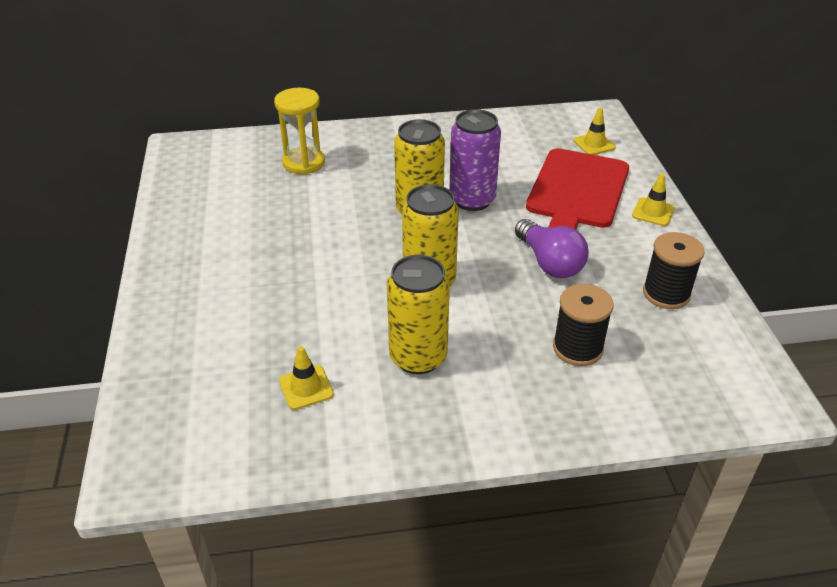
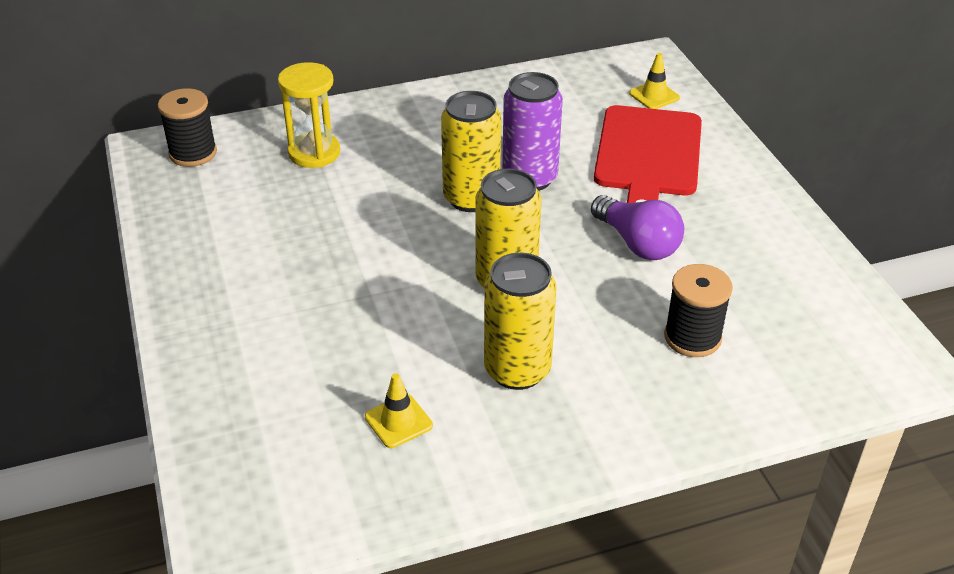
camera: 10 degrees left, 0 degrees up
(653, 212) = (739, 171): yellow traffic cone -> none
(666, 293) = (774, 264): black spool -> black spool (193, 153)

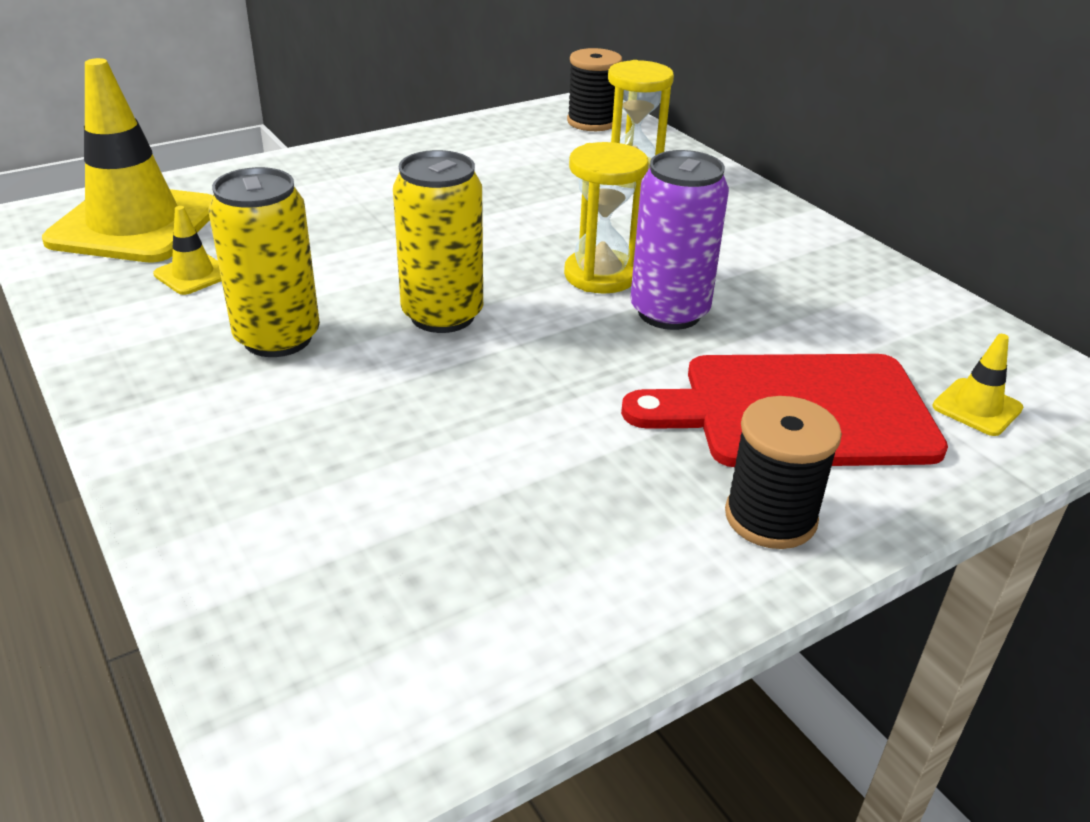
camera: 75 degrees right, 5 degrees down
(281, 467) = (135, 225): none -> yellow traffic cone
(471, 198) = (600, 275): yellow can -> yellow hourglass
(637, 243) = (564, 414): purple light bulb -> none
(692, 337) = (358, 479): black spool -> black spool (770, 517)

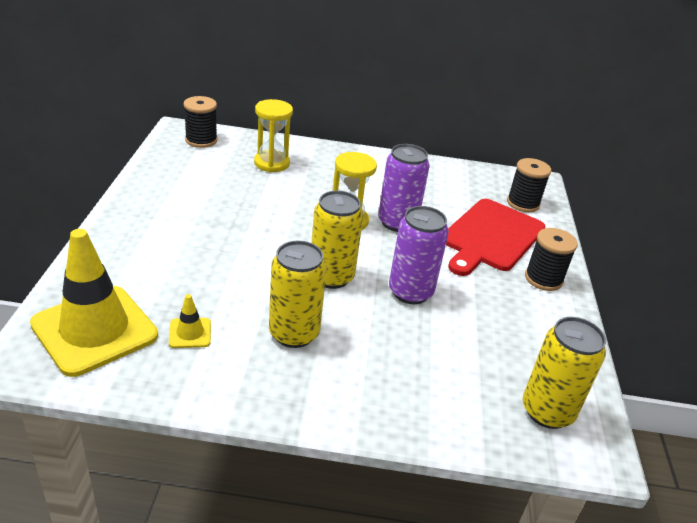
camera: 55 degrees left, 0 degrees up
(366, 660) = (547, 411): none -> yellow can
(505, 391) = (410, 292): none -> purple can
(977, 407) = (523, 203): yellow traffic cone -> black spool

